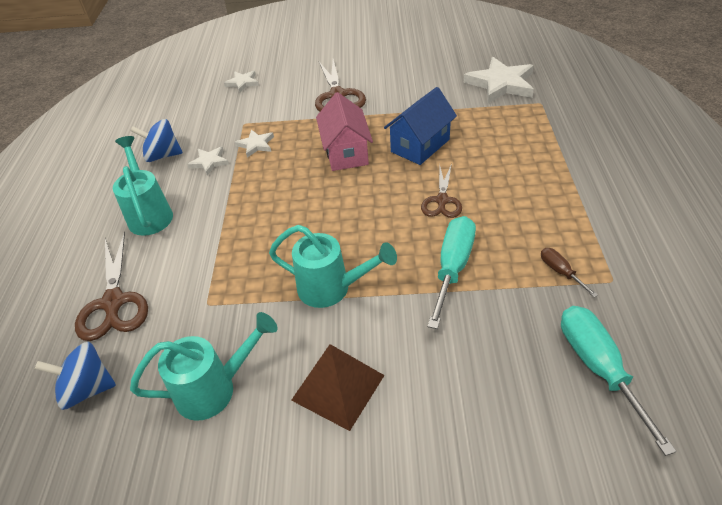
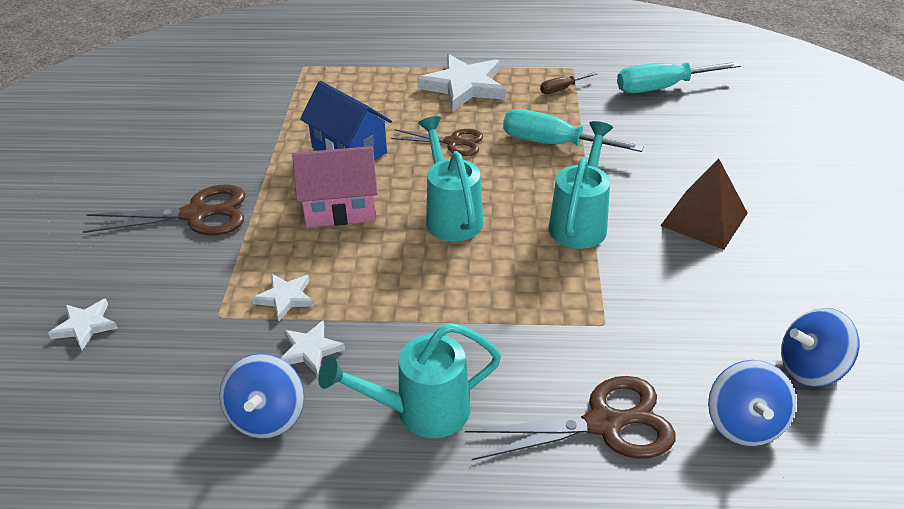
camera: 90 degrees left, 5 degrees down
(128, 450) = (810, 368): none -> blue spinning top
(214, 389) = (722, 306): turquoise watering can -> turquoise watering can (451, 216)
(501, 84) = (250, 85): white star -> white star (464, 86)

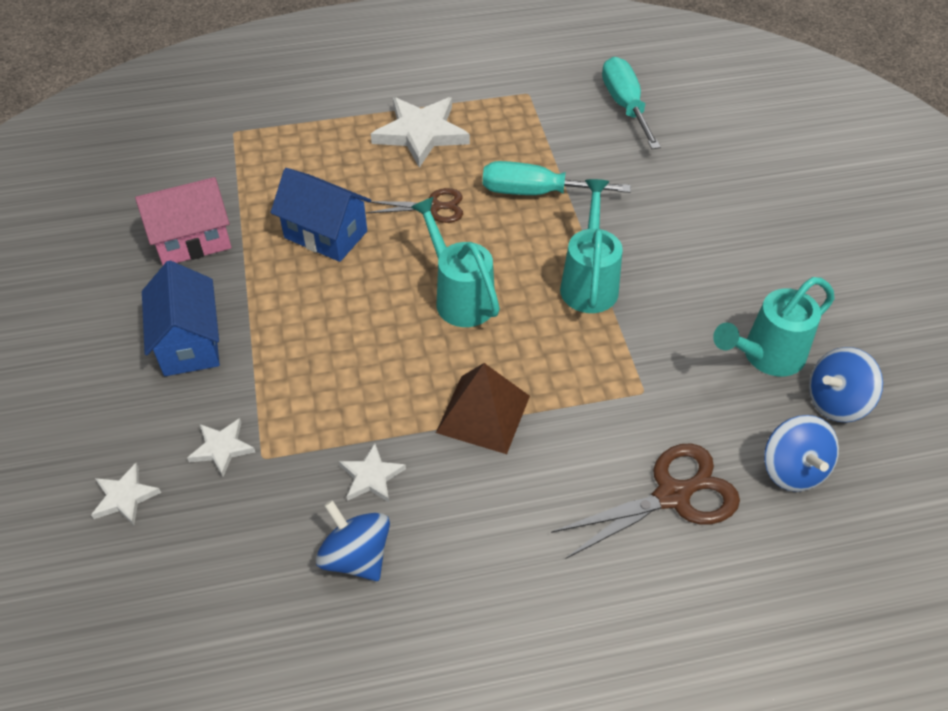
camera: 15 degrees left, 10 degrees up
(196, 214) = (189, 343): brown scissors -> blue house
(267, 417) = (356, 556): blue spinning top -> blue spinning top turned 150 degrees clockwise
(285, 298) = (324, 423): white star -> white star (222, 448)
(340, 209) = (342, 308): pink house -> pink house (192, 241)
(421, 411) = (502, 519): turquoise watering can -> turquoise watering can (766, 356)
(561, 89) = (524, 122): brown screwdriver -> none
(662, 88) = (625, 106): turquoise screwdriver -> turquoise screwdriver turned 105 degrees clockwise
(704, 219) = (705, 258): brown pyramid -> brown pyramid (483, 414)

